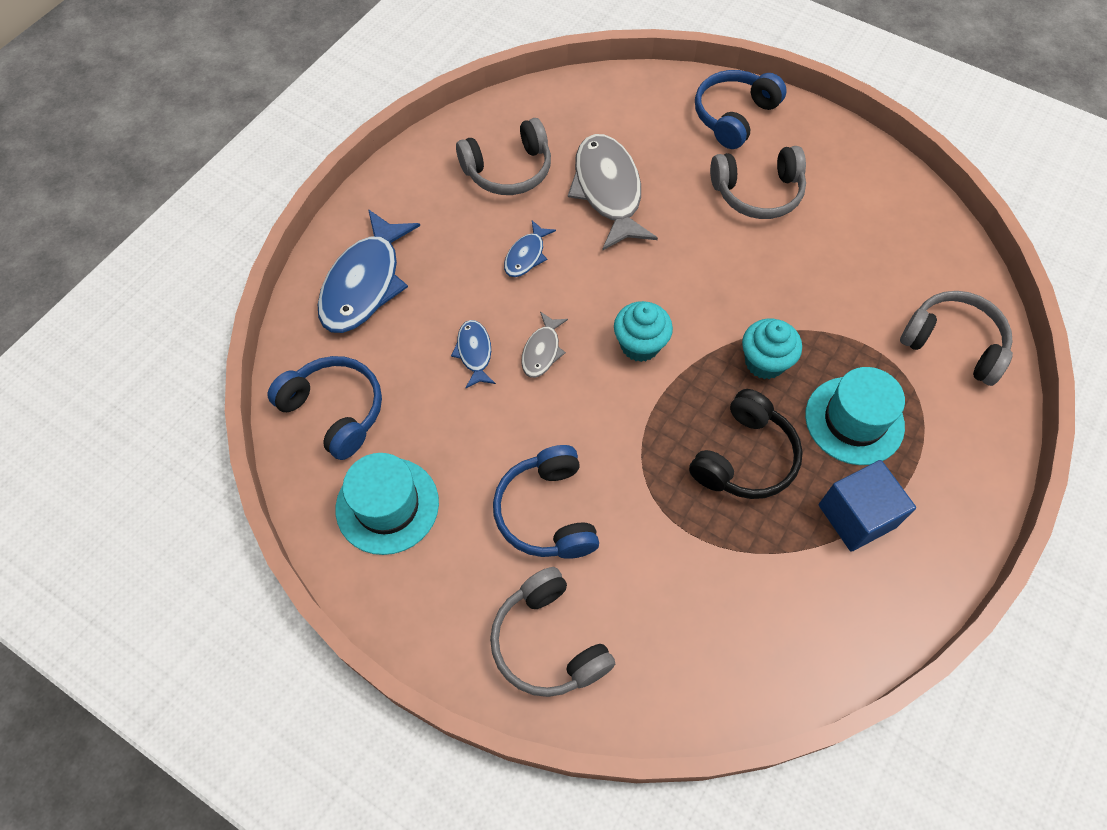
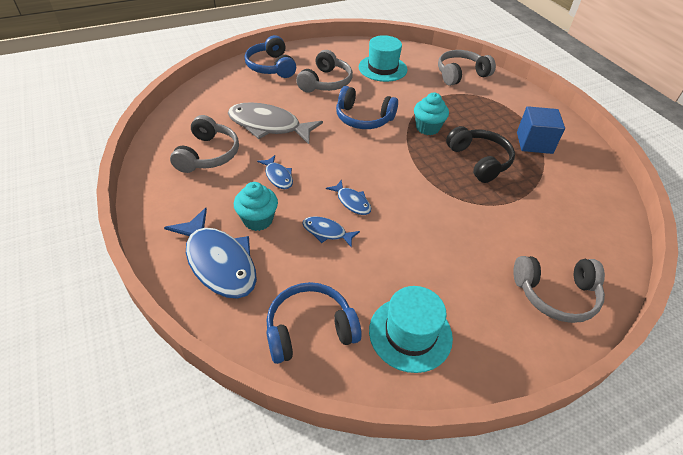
camera: 60 degrees left, 15 degrees down
(542, 351) = (352, 202): grey fish -> blue fish
(547, 512) = (466, 252): blue headphones -> blue headphones (363, 118)
(640, 345) = (381, 163): turquoise cupcake -> turquoise cupcake (258, 220)
(854, 420) = (481, 118): turquoise hat -> turquoise hat (382, 68)

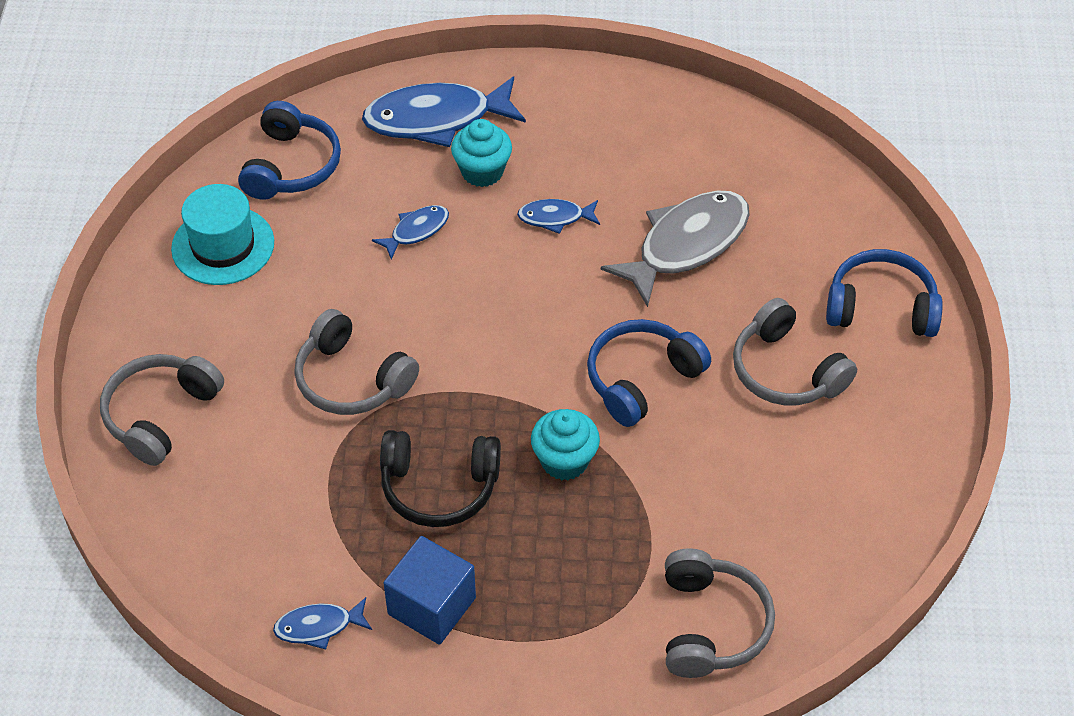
camera: 120 degrees right, 5 degrees up
(208, 154) = (650, 156): grey headphones -> grey headphones (352, 379)
(352, 202) = (453, 279): blue fish -> blue fish (318, 626)
(382, 68) = (798, 489): turquoise hat -> none

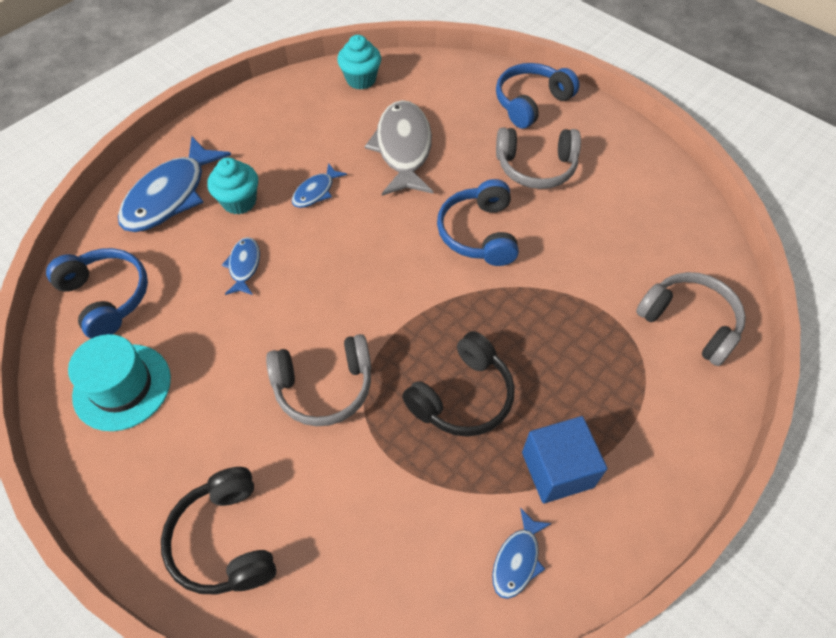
camera: 50 degrees left, 5 degrees up
(161, 415) = (225, 540): grey headphones -> black headphones
(564, 461) = (504, 312): turquoise cupcake -> turquoise cupcake (361, 80)

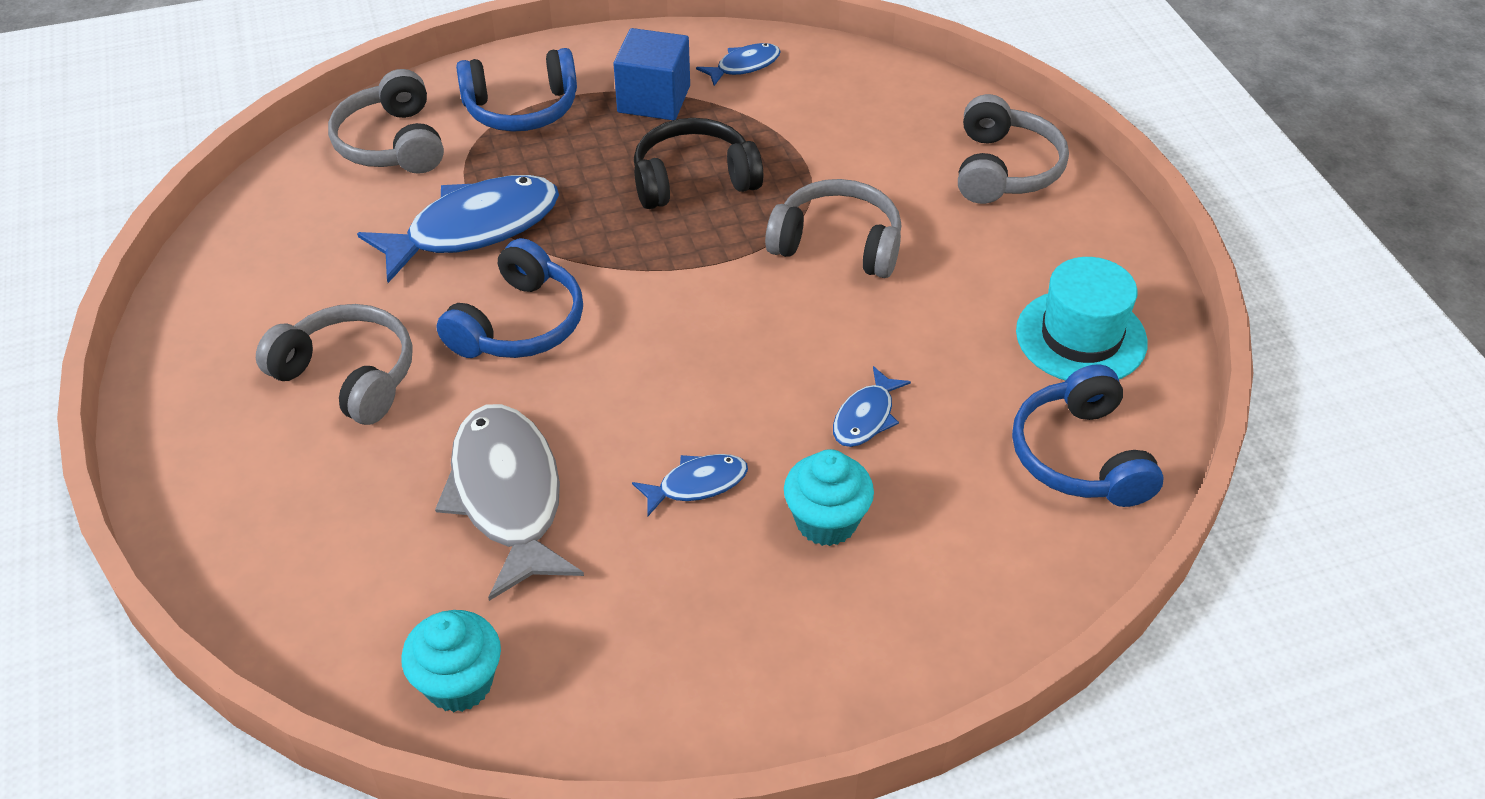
camera: 150 degrees left, 10 degrees down
(170, 195) = (935, 584): blue fish -> blue fish (474, 229)
(225, 540) = (1003, 169): black headphones -> grey headphones
(403, 149) = (508, 496): grey fish -> grey fish turned 135 degrees clockwise
(531, 103) = (230, 483): blue headphones -> blue headphones (521, 108)

